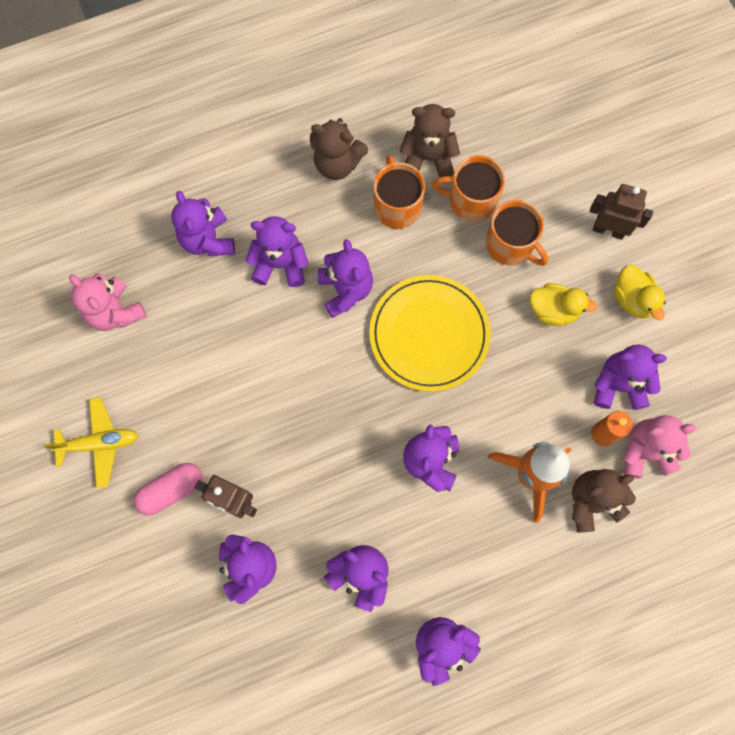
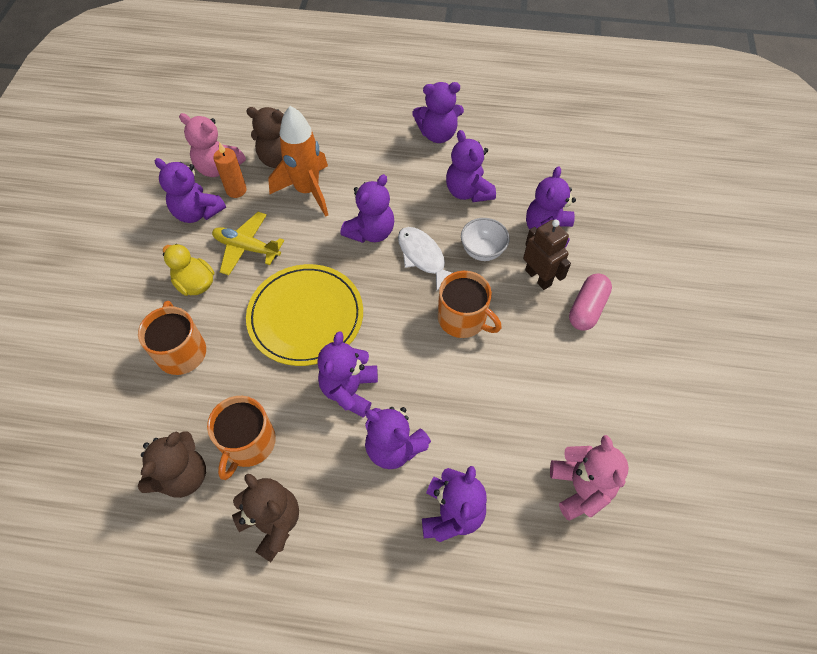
camera: 150 degrees left, 15 degrees down
(99, 443) = (638, 374): yellow plane -> yellow plane (247, 248)
(171, 490) = (587, 308): pink capsule -> pink capsule turned 60 degrees counterclockwise
(305, 502) = (482, 251): none -> white bowl
(360, 460) = (423, 257): none -> white fish
(428, 158) = (183, 475): brown teddy bear -> brown teddy bear turned 90 degrees counterclockwise
(471, 200) = (179, 410): orange mug -> orange mug (463, 319)
(608, 230) = (94, 320): brown robot -> none
(633, 299) = (130, 260): yellow duck -> none

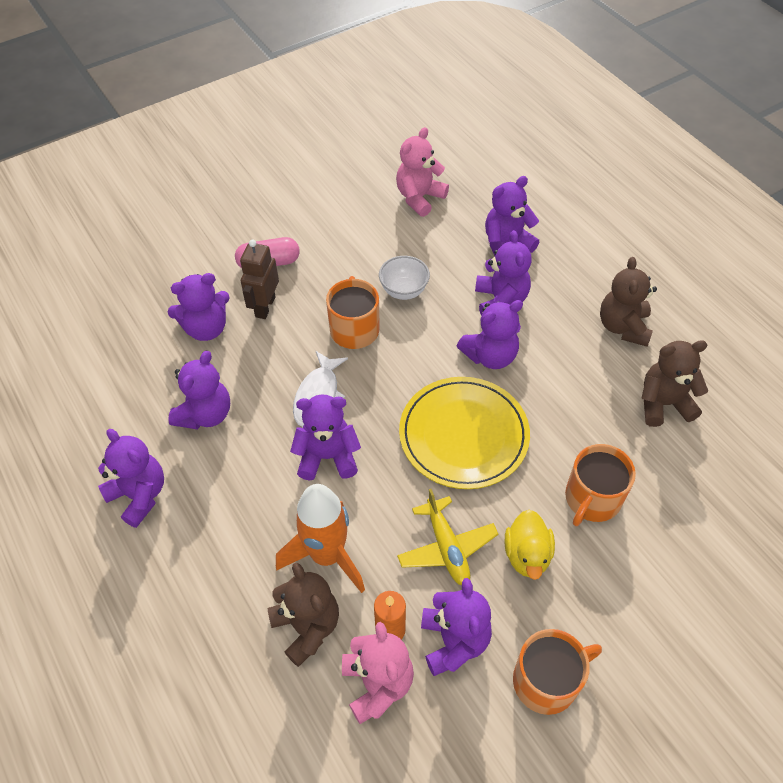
camera: 130 degrees left, 5 degrees down
(248, 443) = (597, 384): orange mug -> orange mug (547, 681)
(482, 251) = (271, 359): white bowl -> white bowl (404, 291)

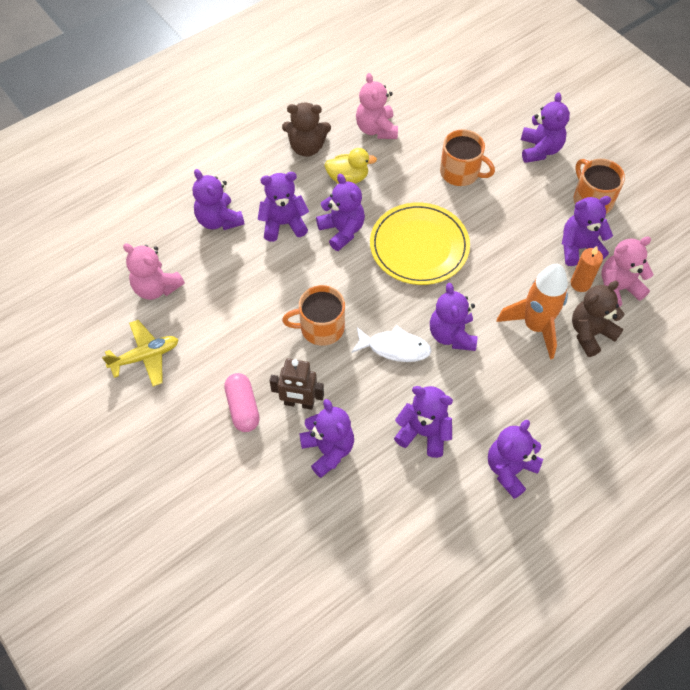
camera: 95 degrees left, 5 degrees up
(404, 291) = (275, 293): white bowl -> none
(446, 547) = (513, 254): yellow plane -> yellow plane (145, 357)
(527, 555) = (510, 209): yellow duck -> yellow duck (348, 178)
(646, 618) = (540, 150): none -> purple teddy bear
(663, 404) = (376, 129): brown teddy bear -> pink teddy bear

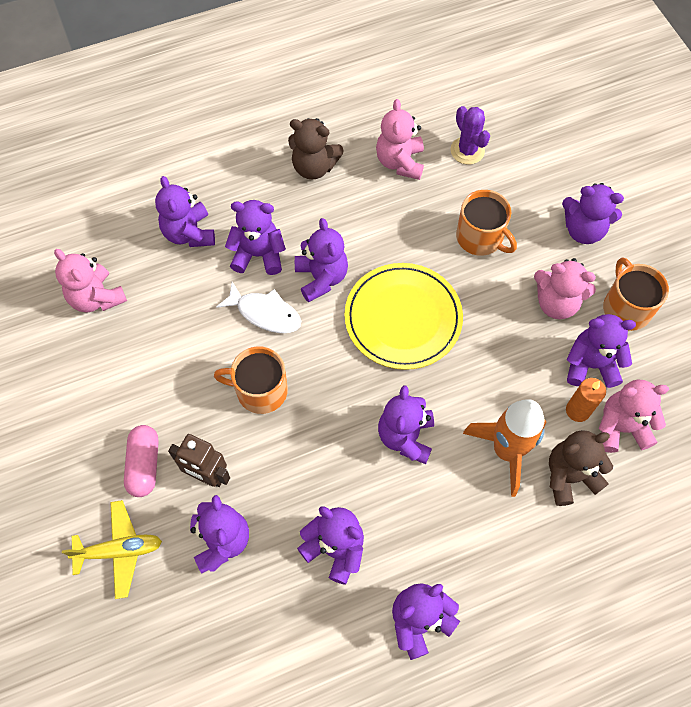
camera: 15 degrees right, 5 degrees up
(145, 357) = (59, 377): yellow plane -> yellow plane (119, 551)
(348, 178) = (348, 215): yellow duck -> none
(395, 348) = (335, 436): white fish -> white fish (265, 313)
(428, 109) = (467, 151): none -> purple cactus
(537, 208) = (556, 303): none -> pink teddy bear
(540, 150) = (583, 230): purple teddy bear -> purple teddy bear turned 90 degrees clockwise

